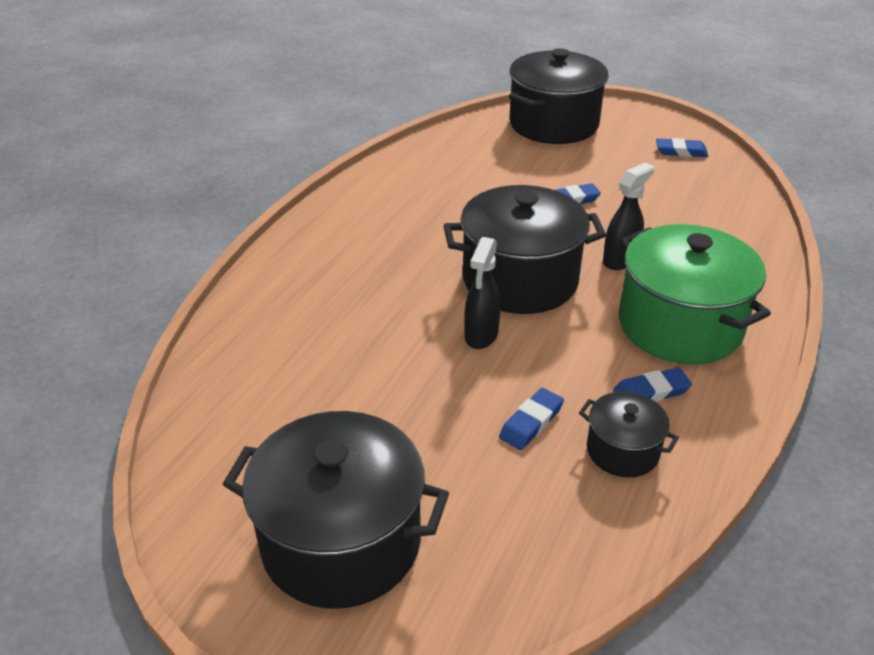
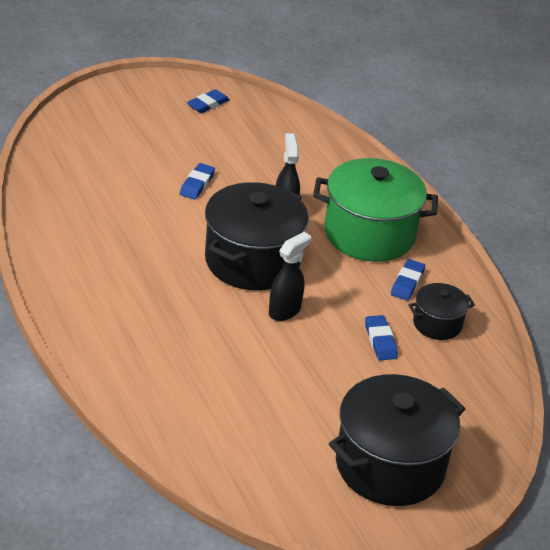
camera: 55 degrees left, 0 degrees up
(481, 335) = (285, 311): black spray bottle -> black spray bottle turned 105 degrees counterclockwise
(553, 124) = (94, 125): black pot -> none

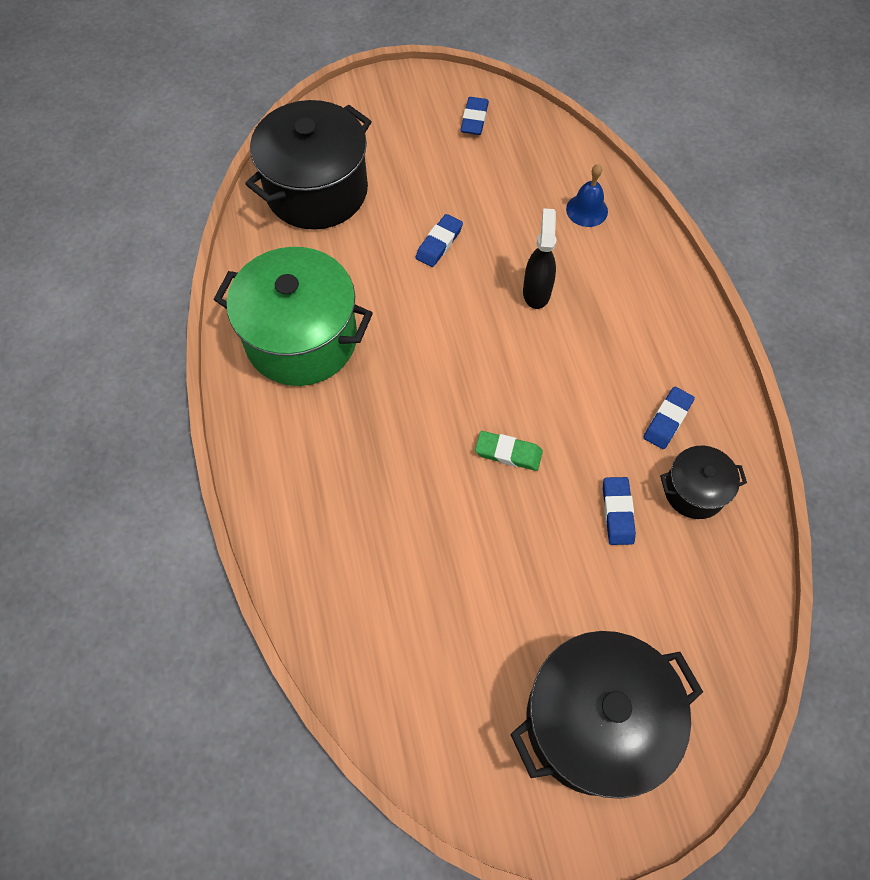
camera: 15 degrees right, 25 degrees up
(208, 104) = (474, 119): blue eraser -> blue eraser turned 45 degrees counterclockwise
(252, 261) = (483, 369): black pot -> black pot (317, 191)
(285, 311) = (508, 453): black spray bottle -> green eraser
(314, 158) = (587, 210): none -> blue bell
(369, 234) = (633, 336): green pot -> green pot (301, 339)

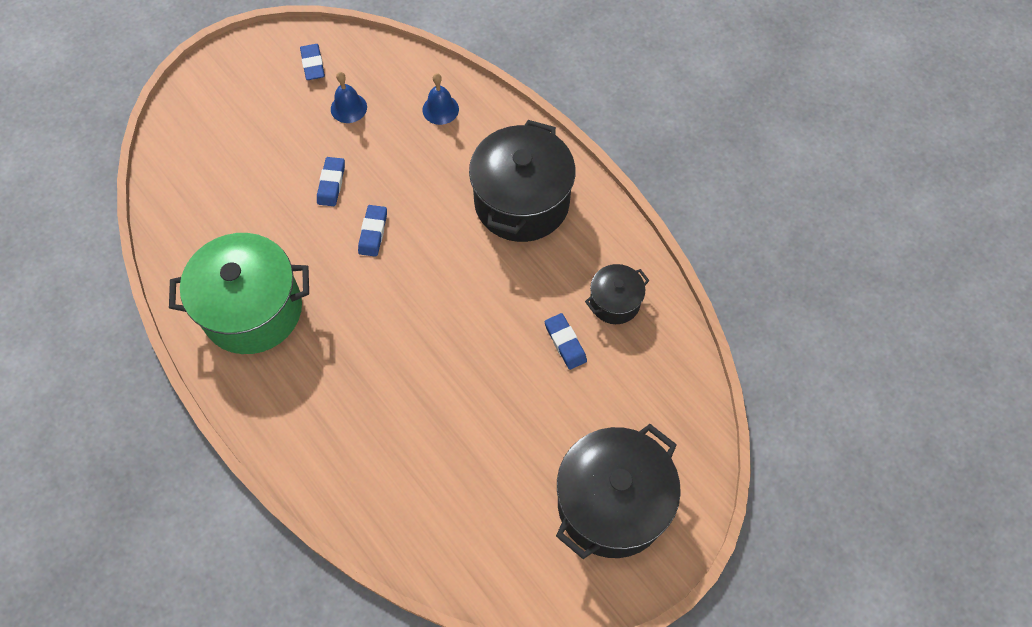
camera: 25 degrees left, 0 degrees up
(317, 191) = (205, 178): black pot -> black pot (521, 202)
(491, 174) = (348, 108): none -> blue bell
(508, 453) = (463, 332): green eraser -> none
(536, 291) = (429, 193): black spray bottle -> none
(667, 420) = (573, 256): blue eraser -> blue eraser (373, 232)

